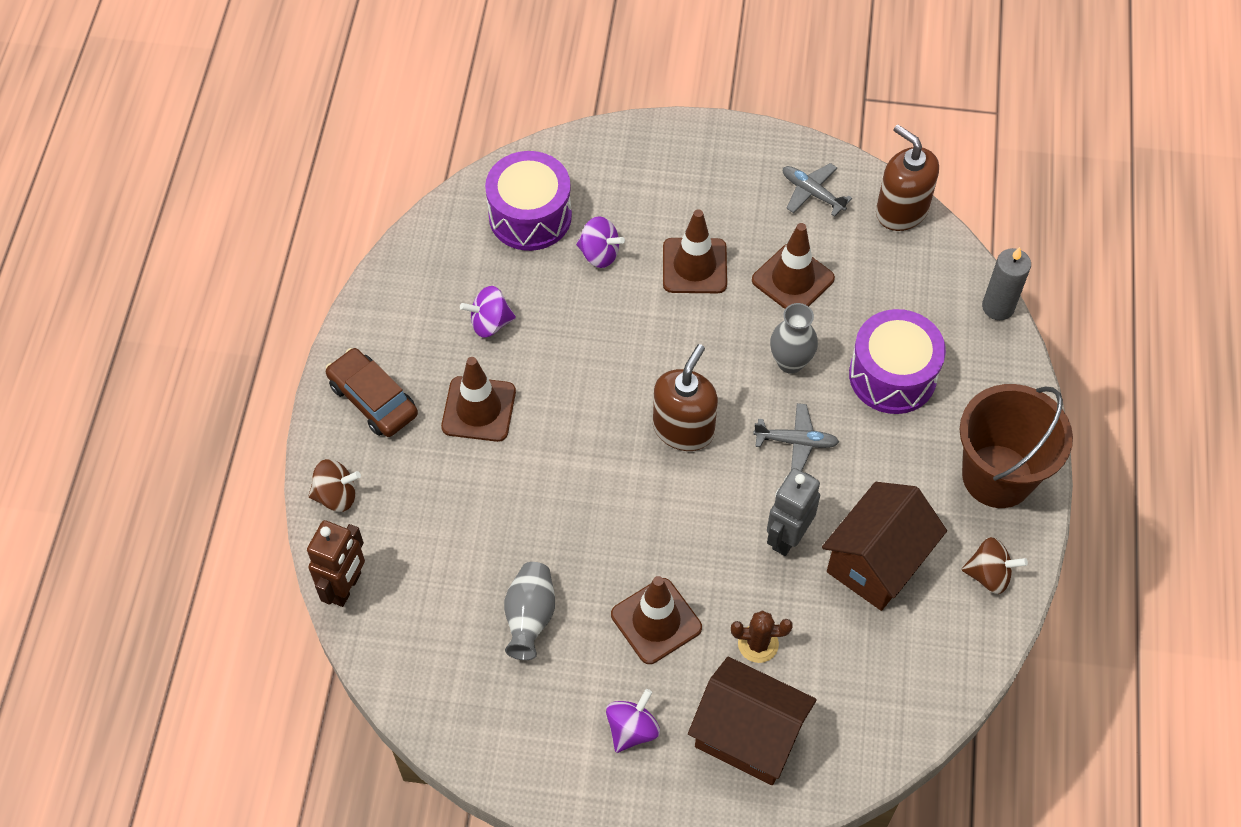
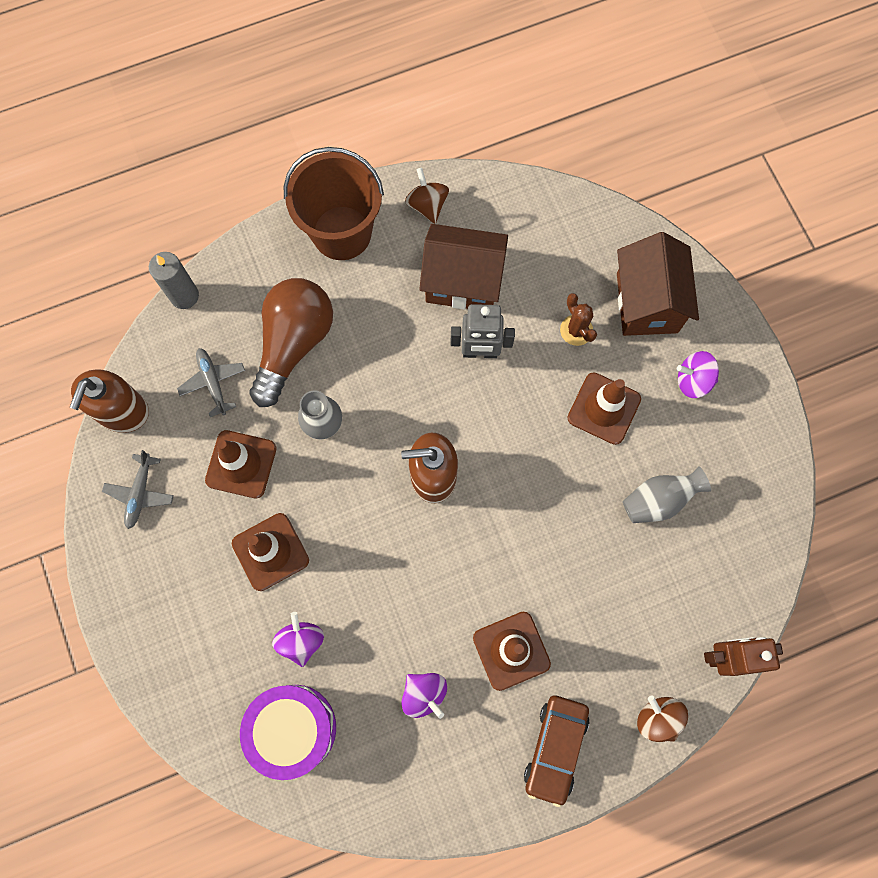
camera: 120 degrees left, 15 degrees up
(796, 442) = (395, 385): grey plane -> grey plane (213, 382)
(892, 375) = (293, 344): purple drum -> brown light bulb

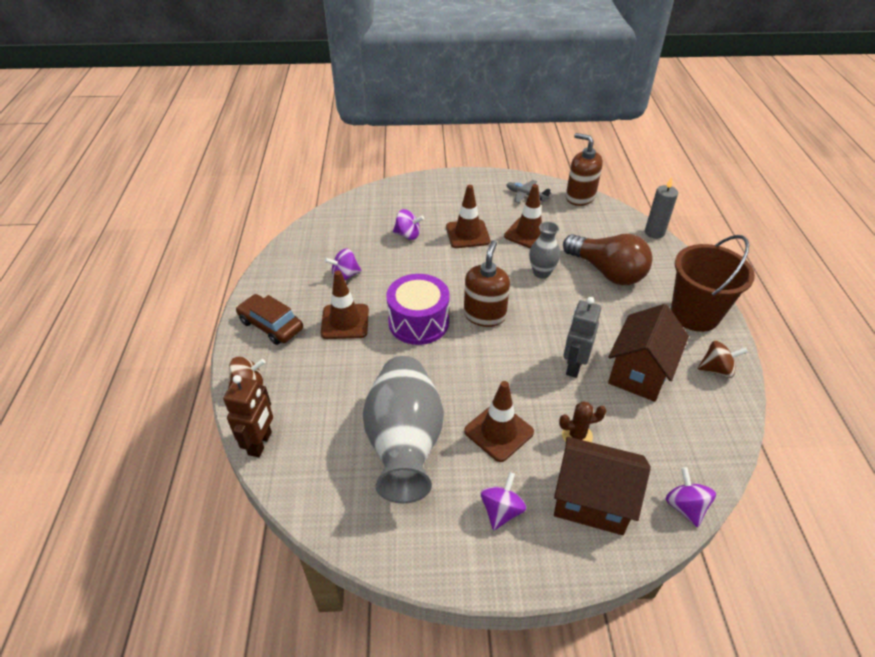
camera: 110 degrees right, 30 degrees down
(213, 382) = (588, 233): grey plane -> none
(293, 728) = (361, 222): purple drum -> purple drum (418, 322)
(617, 222) = (685, 506): none -> purple spinning top
(659, 500) = (404, 443): grey vase -> grey vase, size x2.03

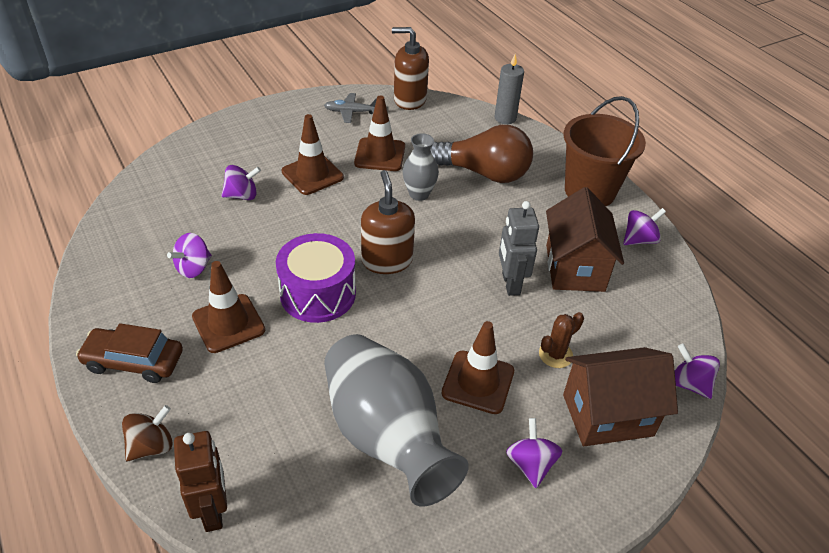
camera: 30 degrees left, 0 degrees up
(716, 370) = (639, 240): brown spinning top -> purple spinning top

